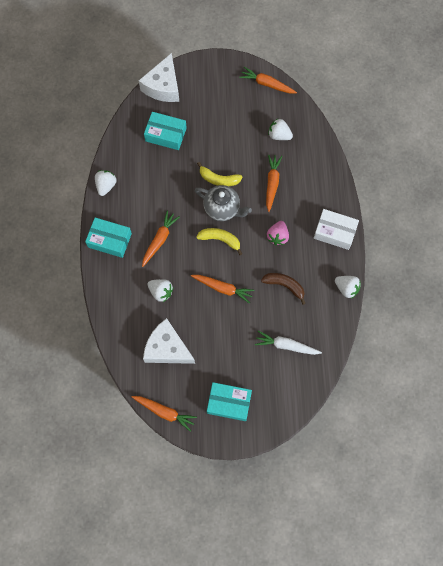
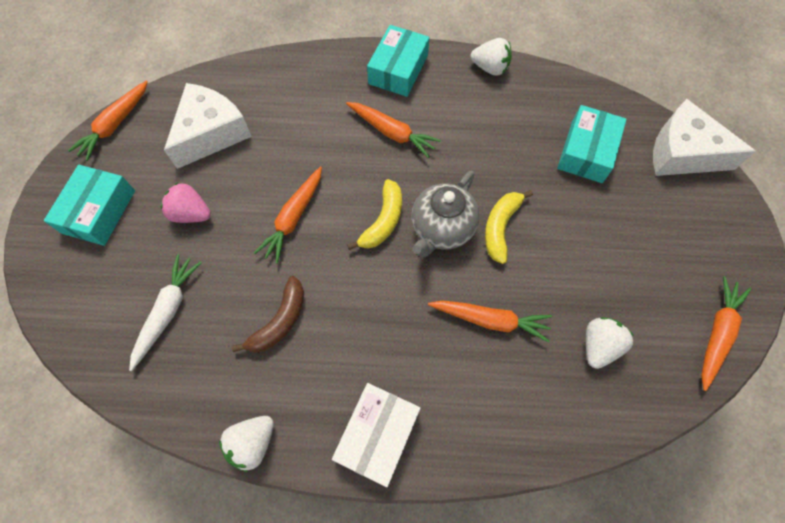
camera: 95 degrees right, 5 degrees down
(161, 292) = (304, 130): white strawberry -> none
(277, 236) = (379, 319): pink strawberry -> pink strawberry (191, 213)

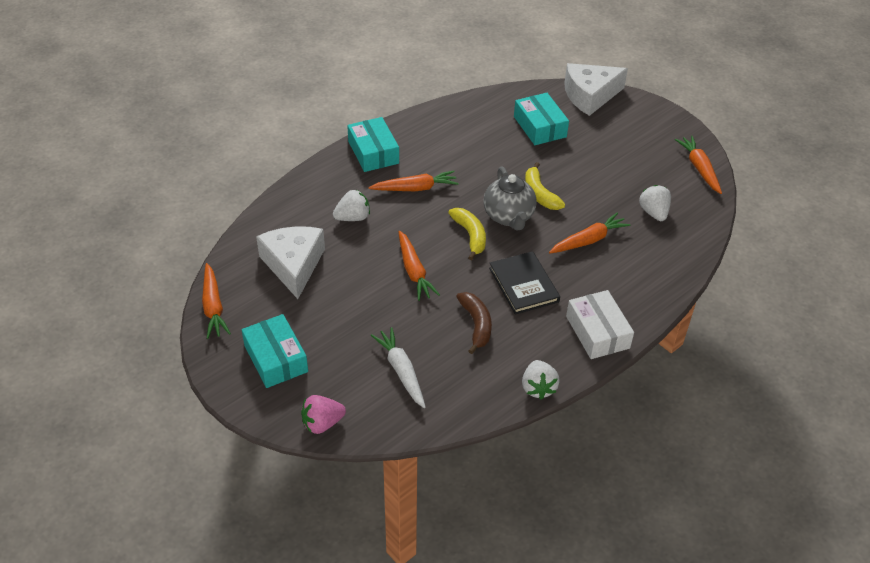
camera: 45 degrees left, 20 degrees down
(191, 213) = (343, 315): pink strawberry -> pink strawberry (322, 423)
(370, 316) = (523, 285): none -> black book
(490, 68) = (430, 117): white strawberry -> white strawberry (353, 217)

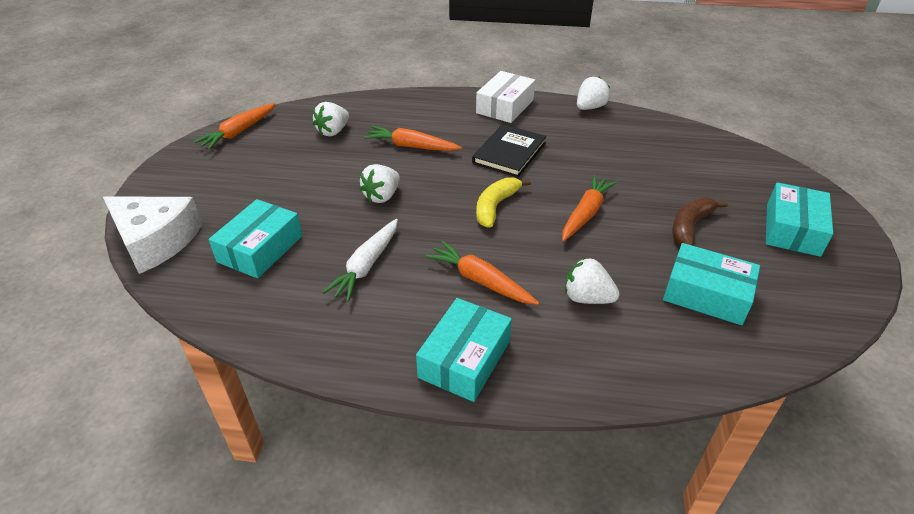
camera: 130 degrees left, 5 degrees down
(213, 306) = (838, 311): orange carrot -> none
(293, 265) = (706, 294): white cheese -> turquoise box
(322, 423) = (780, 171): pink strawberry -> none
(401, 371) = (681, 163): white carrot -> white carrot (366, 265)
(476, 325) = (584, 154): brown banana -> brown banana (690, 227)
(509, 217) = (439, 198): grey teapot -> none
(540, 194) = (382, 196): yellow banana -> white strawberry

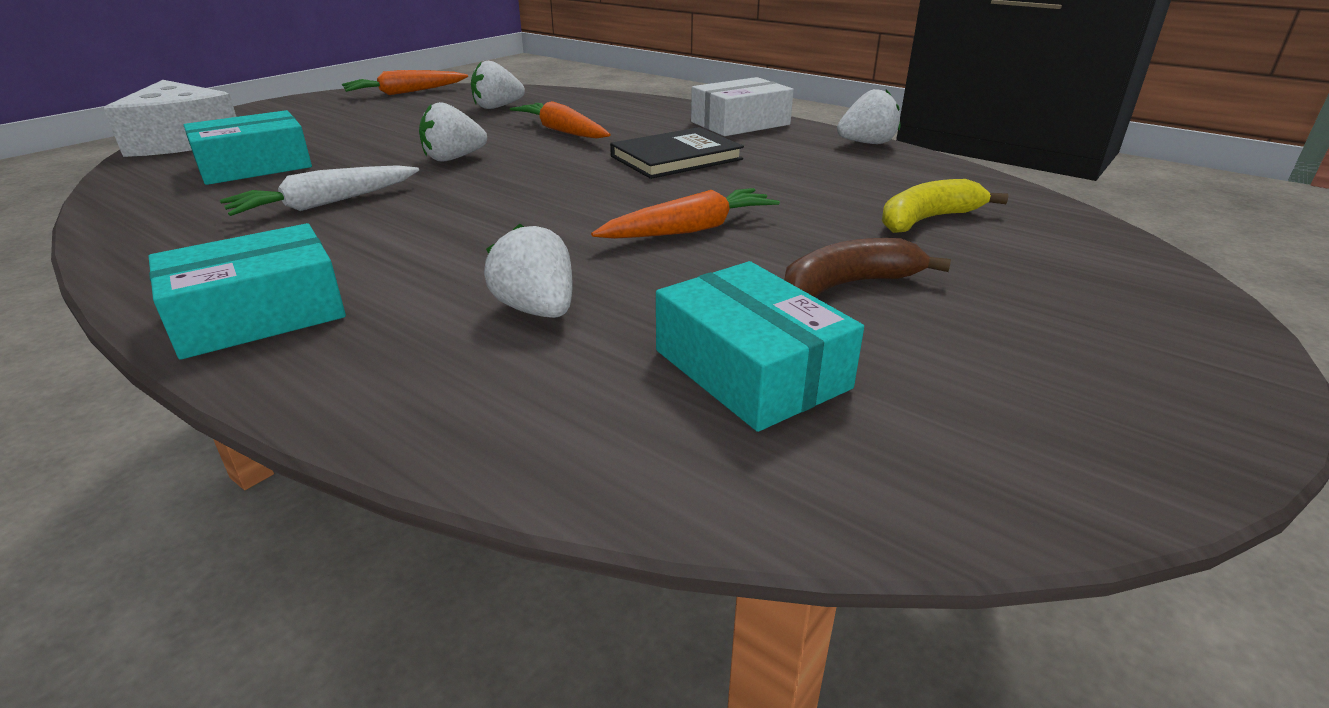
camera: 30 degrees right, 10 degrees down
(480, 281) = (425, 251): orange carrot -> none
(495, 207) = (572, 195): yellow banana -> yellow banana (927, 219)
(792, 229) = (1071, 341): turquoise box -> none

